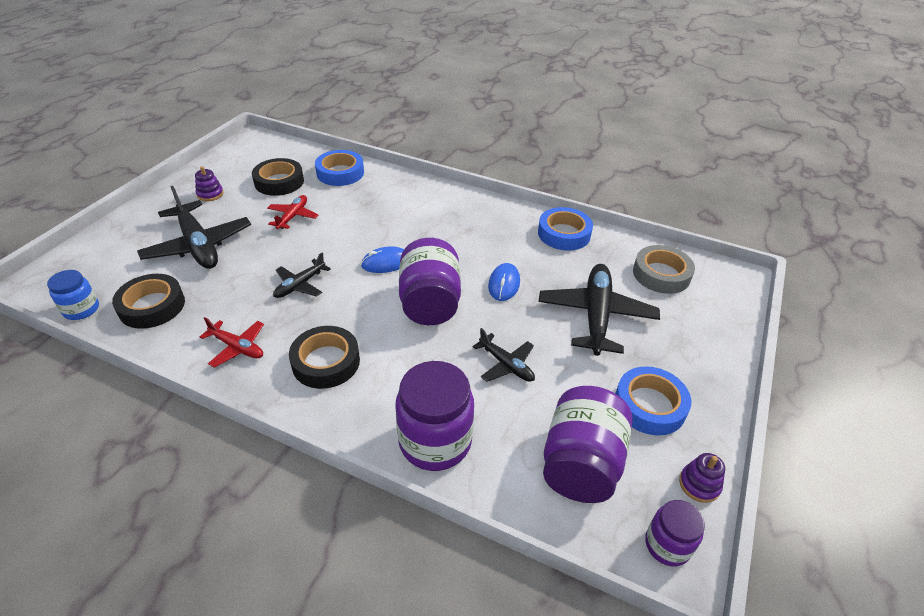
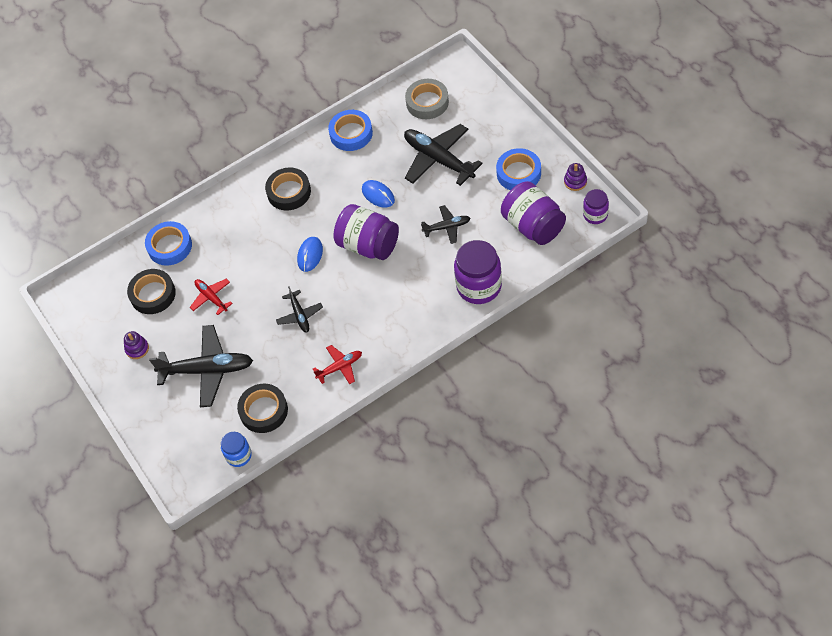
camera: 50 degrees left, 15 degrees up
(326, 362) = (384, 321): black tape -> black tape (289, 192)

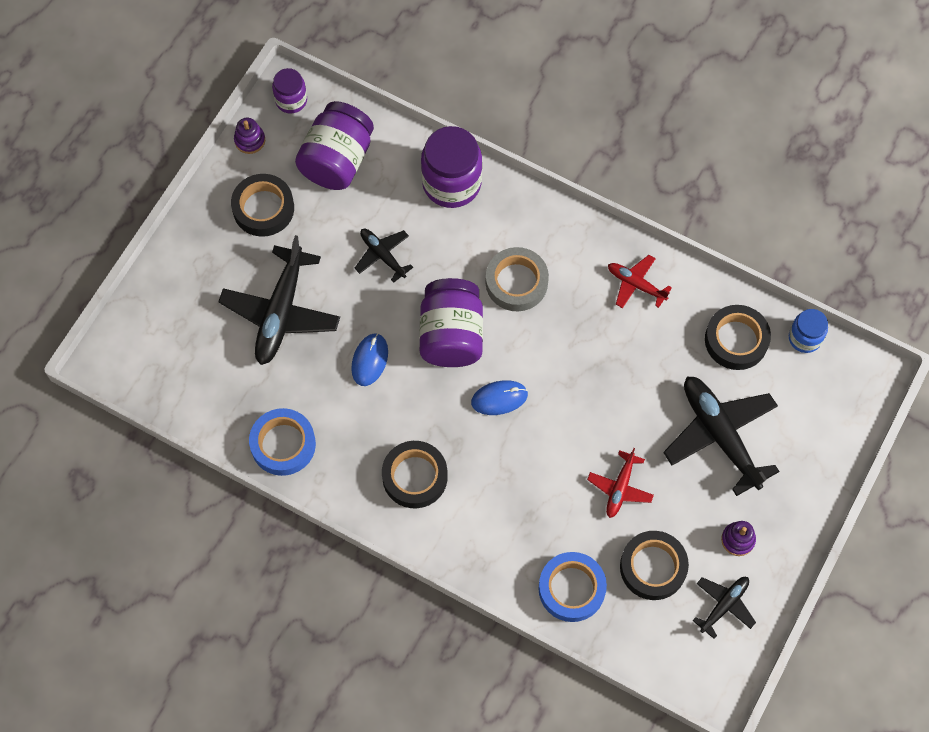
camera: 125 degrees left, 10 degrees up
(299, 315) = (591, 366): black plane -> black plane (724, 605)
(427, 102) = (189, 370): grey tape -> grey tape (516, 282)
(518, 173) = (263, 208): blue tape -> black tape

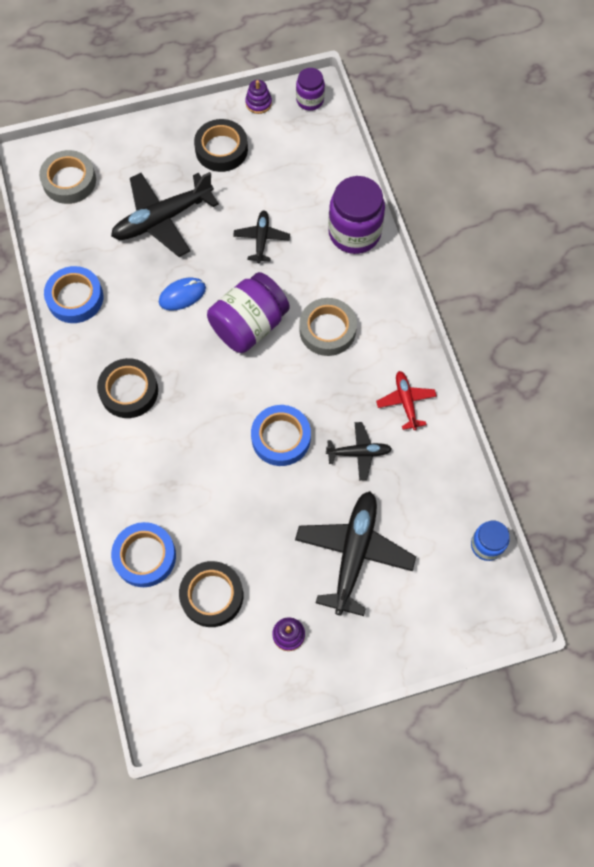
camera: 45 degrees right, 0 degrees up
(161, 352) = (69, 181): none -> grey tape
(337, 160) = (298, 158): purple jar -> none
(499, 398) = (235, 392): blue mouse -> none
(573, 400) = (281, 438): none -> blue tape
(620, 488) = (248, 523): red plane -> none
(724, 605) = (230, 669): black plane -> black plane (359, 453)
(736, 340) = (435, 501): black tape -> none

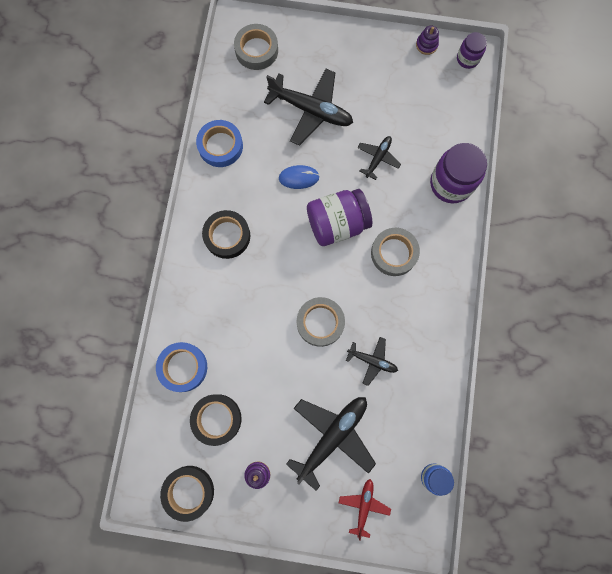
camera: 25 degrees right, 10 degrees up
(162, 219) = (311, 110): black plane -> black plane turned 150 degrees counterclockwise
(221, 149) = (381, 72): black tape -> black tape (189, 491)
(281, 438) = (320, 322): blue tape -> grey tape
(406, 402) = (426, 337): red plane -> red plane (364, 505)

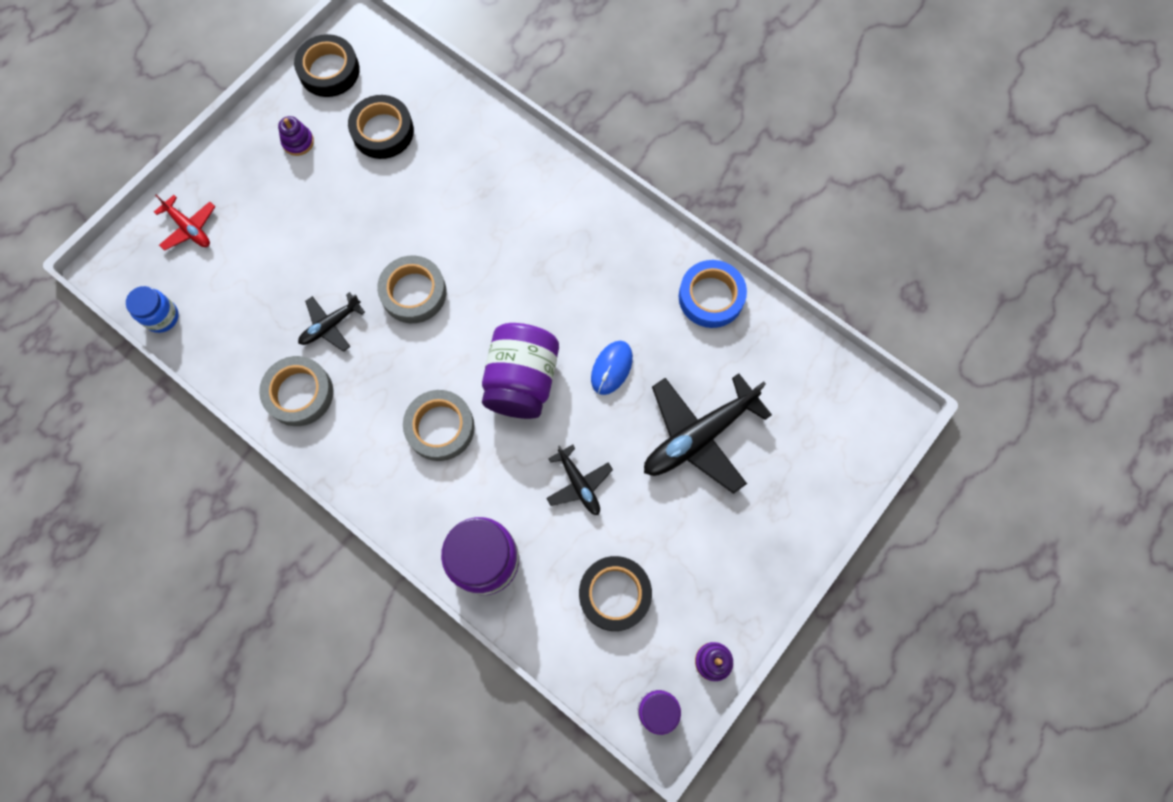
camera: 120 degrees right, 5 degrees down
(183, 367) = (461, 125): blue tape -> none
(227, 236) = (586, 245): black tape -> black tape (614, 594)
(256, 50) = (830, 414): grey tape -> grey tape (299, 393)
(332, 436) = (281, 236): black plane -> none

